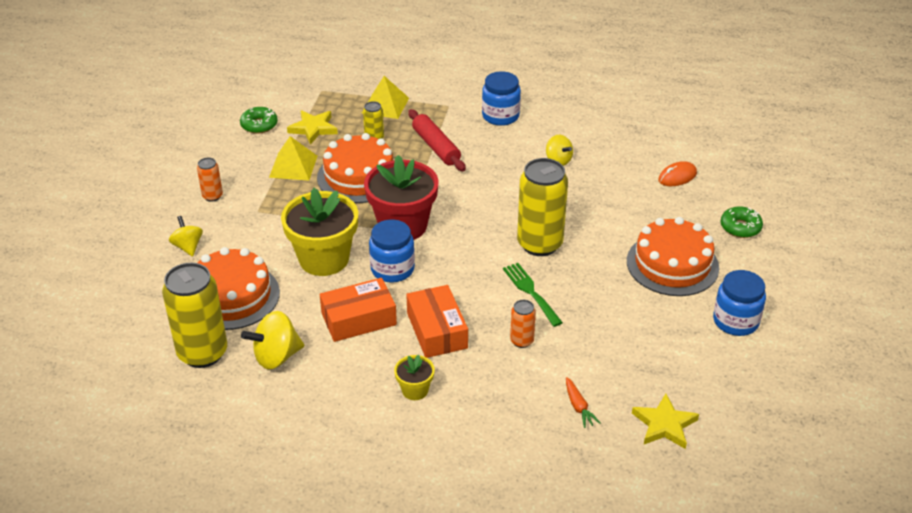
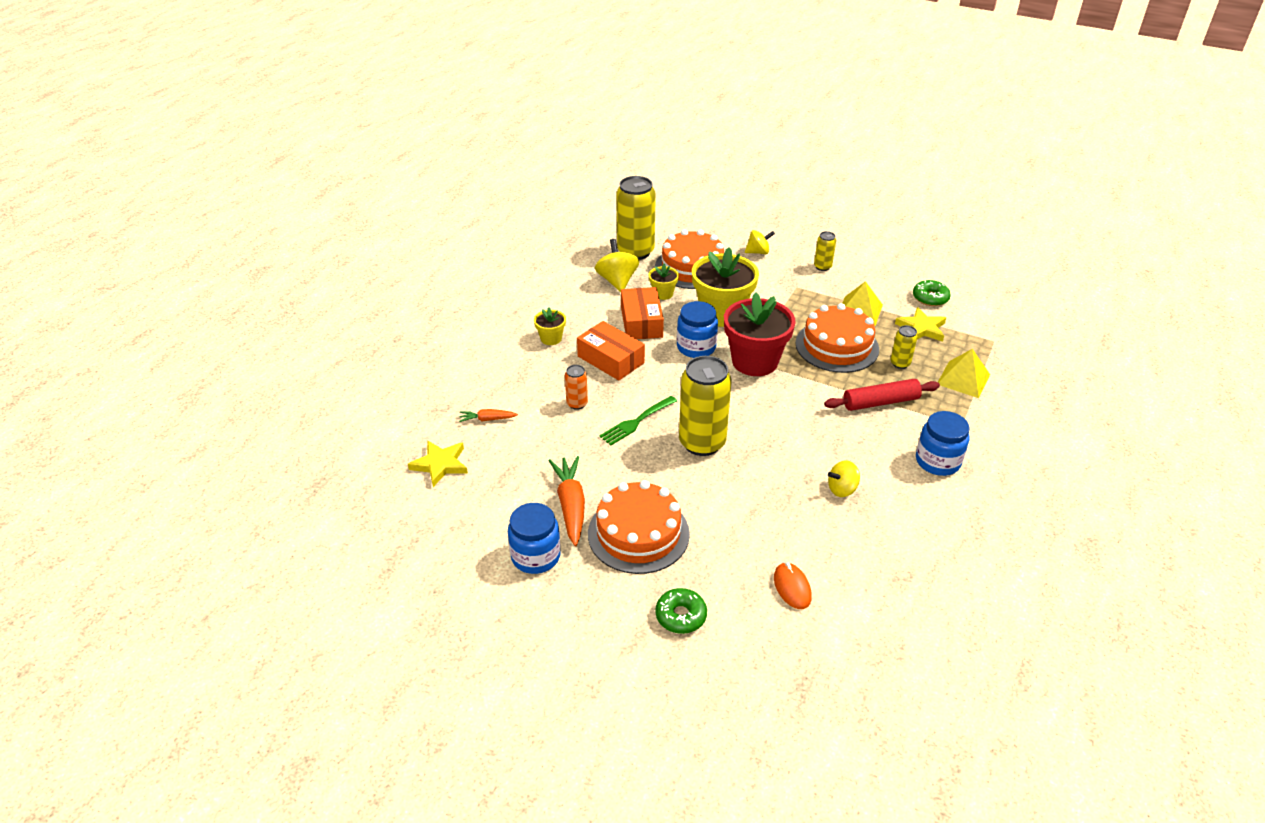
camera: 105 degrees right, 0 degrees up
(212, 196) = (822, 267): orange can -> yellow can
(295, 311) = (663, 294): none -> yellow flower pot
(437, 330) = (610, 359): orange box -> orange box turned 45 degrees clockwise
(530, 292) = (636, 422): green fork -> green fork turned 150 degrees clockwise
(664, 313) = (571, 505): none -> orange carrot

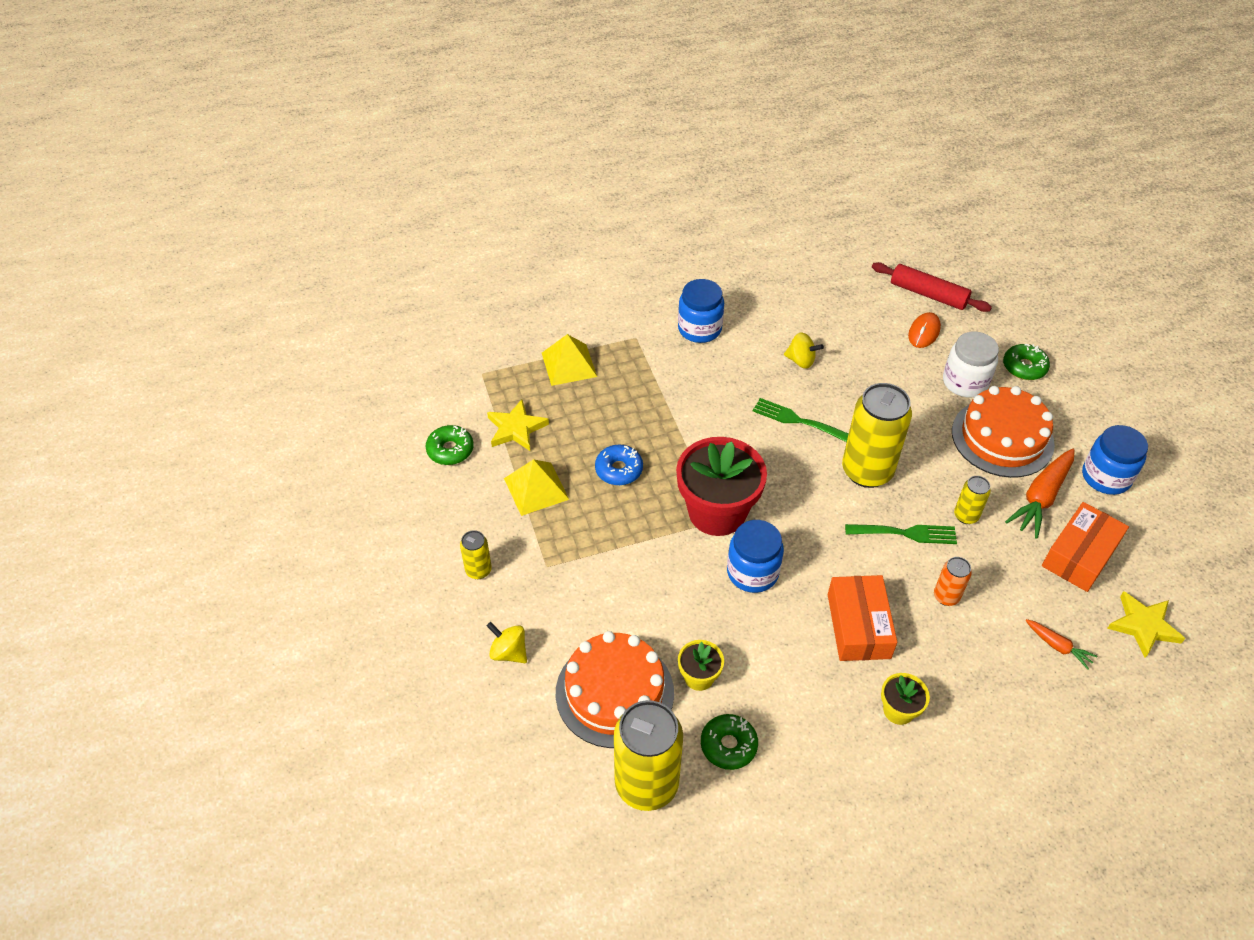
camera: 135 degrees left, 10 degrees up
(617, 281) = (728, 745): yellow spinning top -> green donut
(641, 322) = (771, 652): orange box -> orange box (1080, 555)
(711, 562) = (965, 382): none -> white jar
(722, 313) = (672, 594): yellow flower pot -> none
(785, 444) = (797, 420): none -> green fork
(837, 346) = (619, 470): orange cake -> blue donut
(880, 402) = (667, 396): red rolling pin -> red rolling pin (928, 294)
(900, 363) = (594, 413): yellow can -> yellow can (966, 516)

